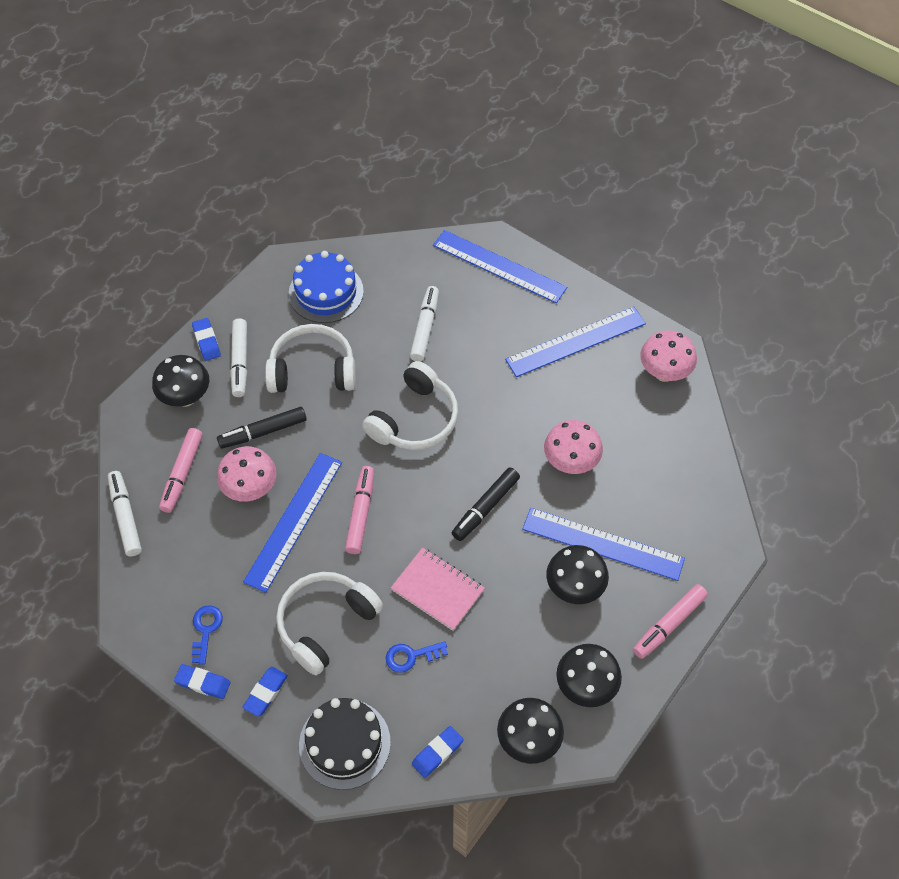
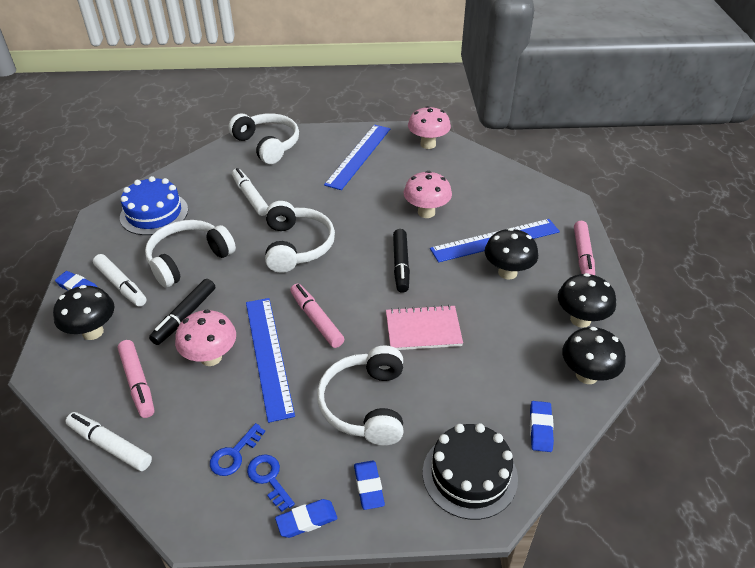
camera: 40 degrees left, 15 degrees down
(411, 656) = (451, 381): blue key -> blue key (234, 454)
(499, 266) = (267, 145): blue ruler -> white headphones

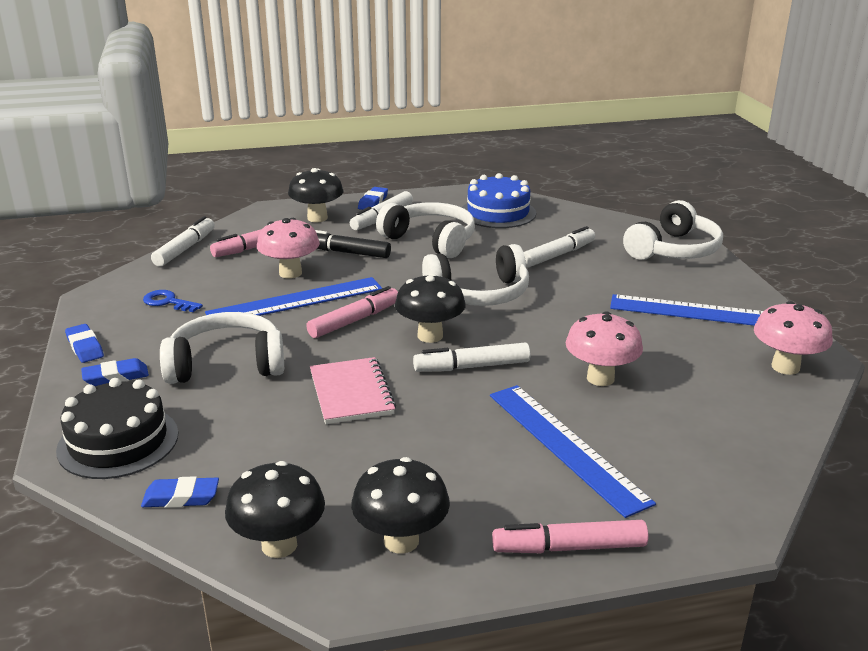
camera: 80 degrees right, 15 degrees down
(269, 478) = (137, 322): blue key -> none
(400, 265) = (472, 367): black marker -> white marker
(507, 272) = (491, 461): black mushroom -> black mushroom (430, 336)

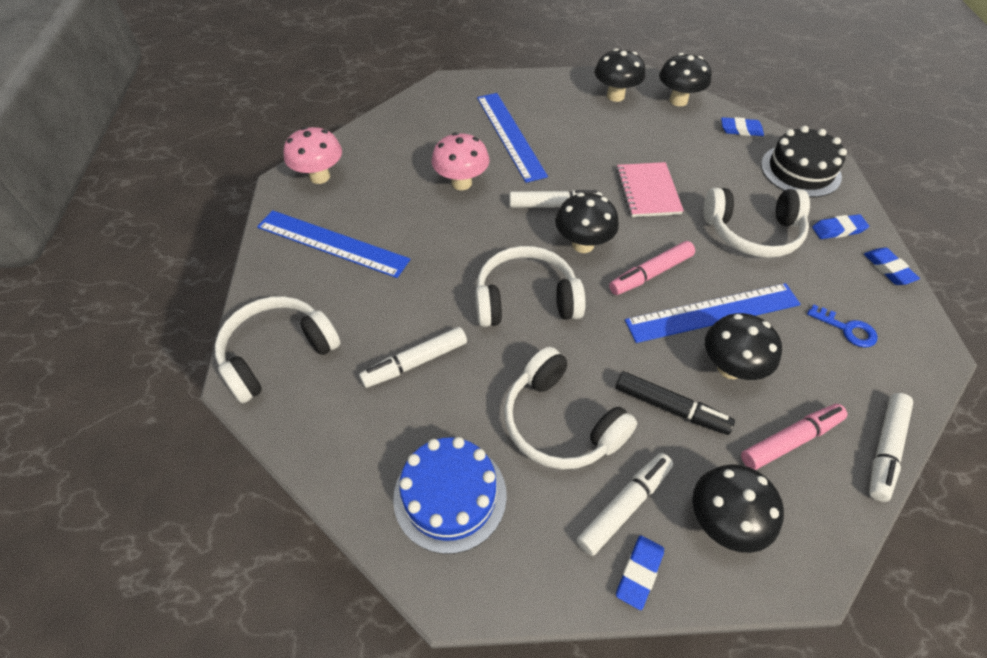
camera: 170 degrees left, 25 degrees up
(290, 273) = (730, 368): pink mushroom -> black mushroom
(569, 547) = (531, 84): pink marker -> none

